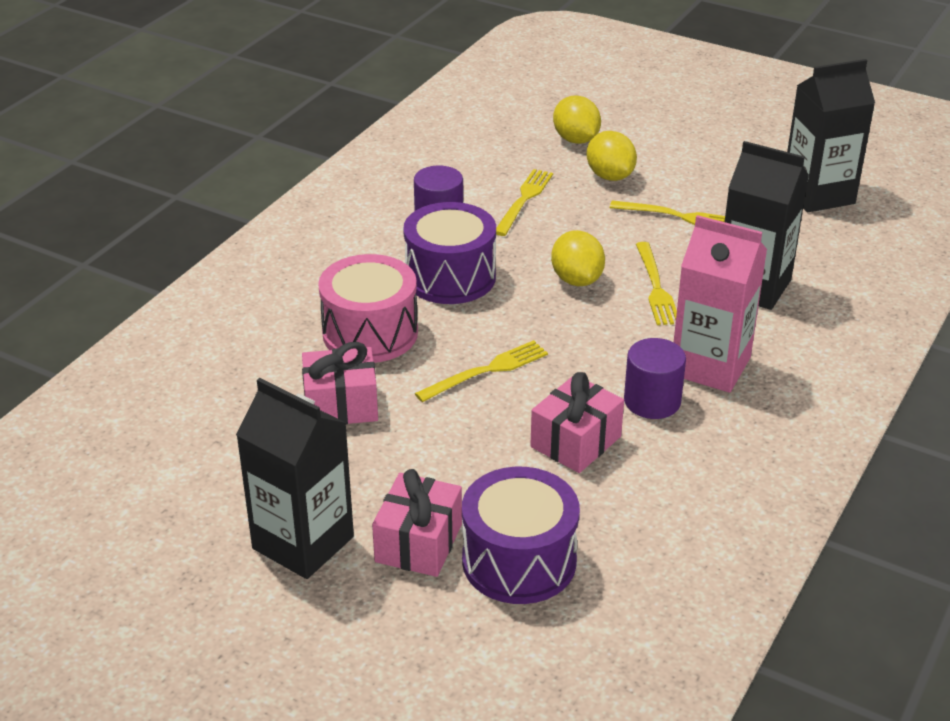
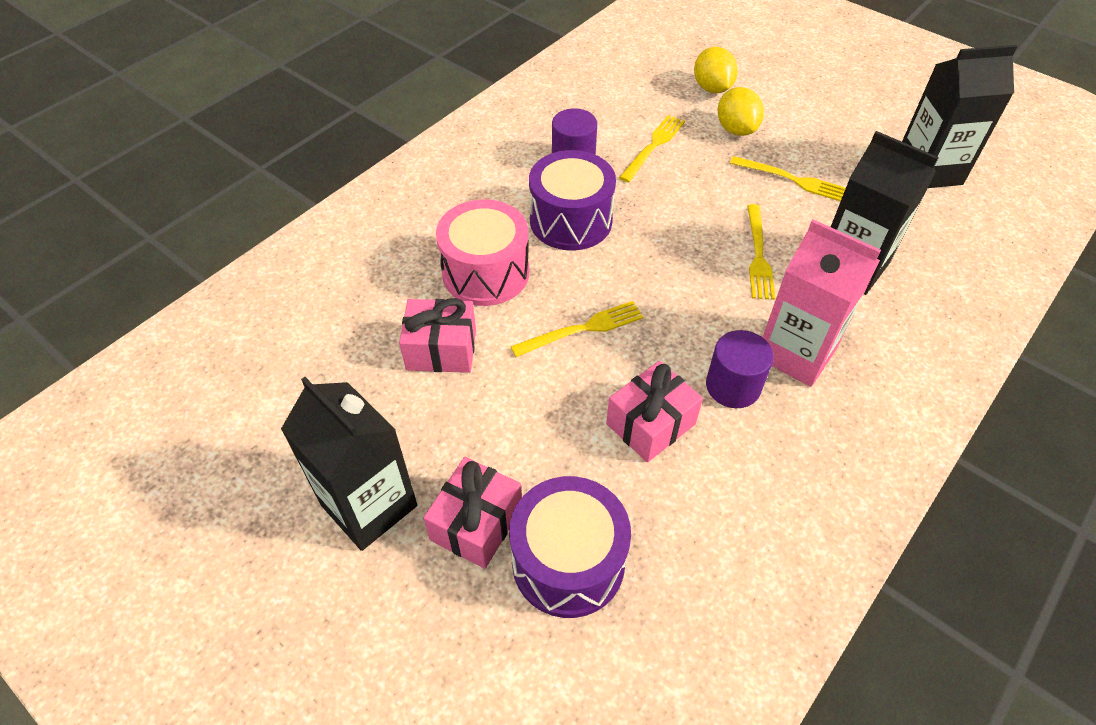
camera: 10 degrees right, 15 degrees up
(576, 279) = (685, 237): yellow lemon -> none

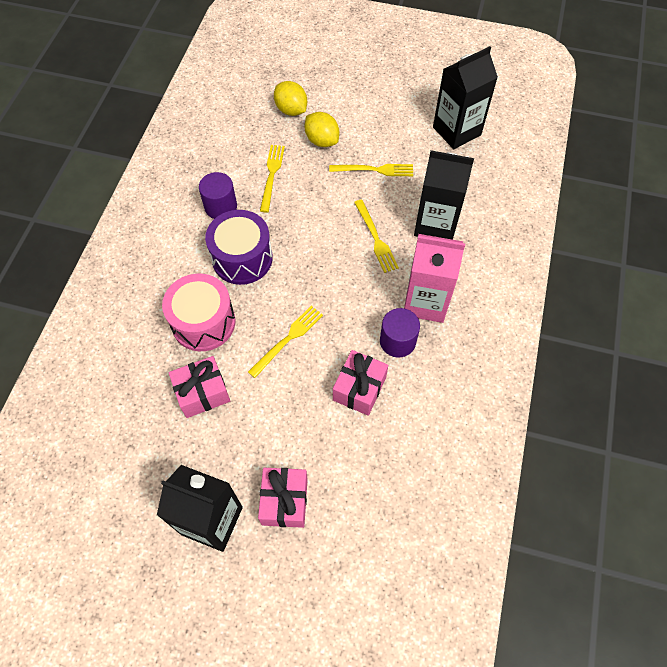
camera: 25 degrees left, 10 degrees up
(568, 562) = (350, 500): purple drum -> none

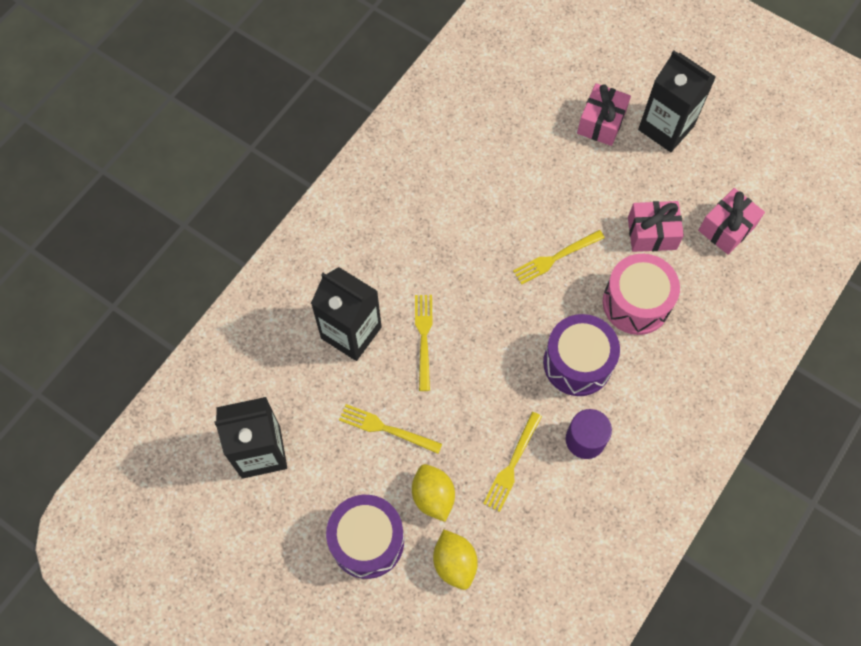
camera: 160 degrees left, 5 degrees up
(355, 105) = (367, 541): none -> purple drum
(359, 388) = (504, 190): pink gift -> pink gift (726, 228)
(397, 341) = (449, 221): purple cylinder -> none
(425, 302) = (404, 250): pink carton -> none

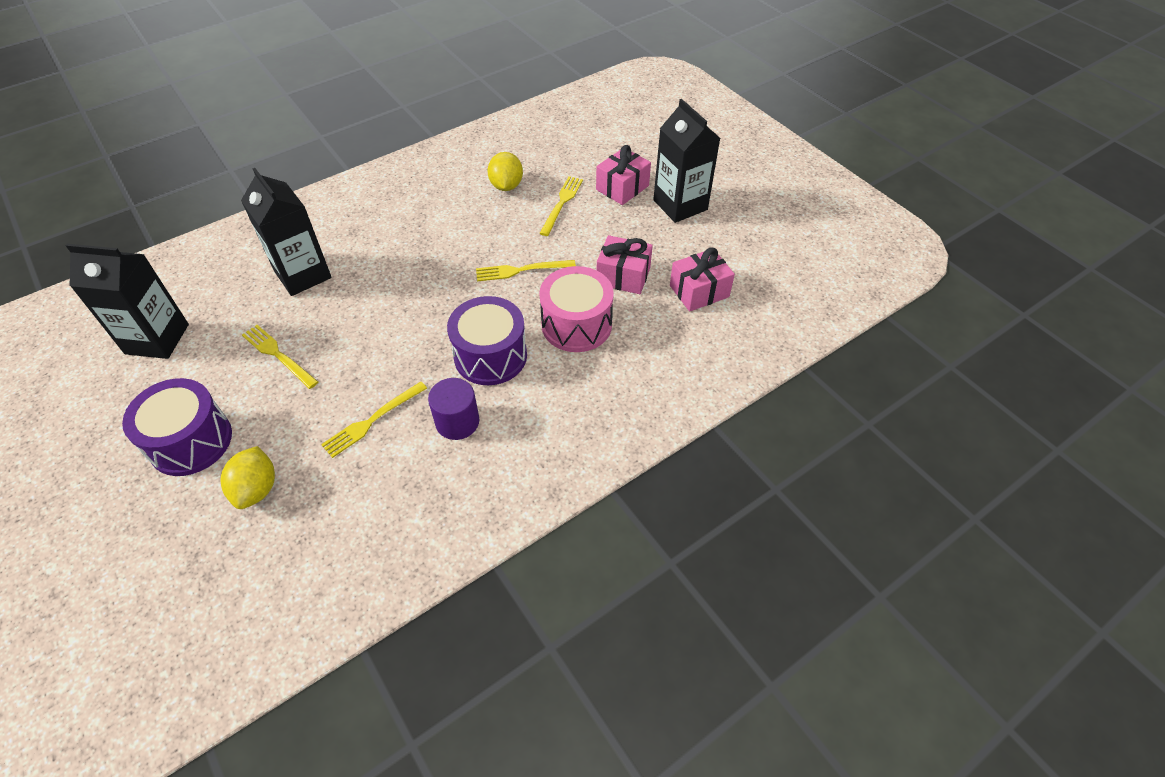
camera: 20 degrees right, 15 degrees down
(424, 338) = (362, 296): yellow fork -> yellow fork (561, 204)
(433, 496) = (279, 423): yellow lemon -> yellow lemon (506, 186)

